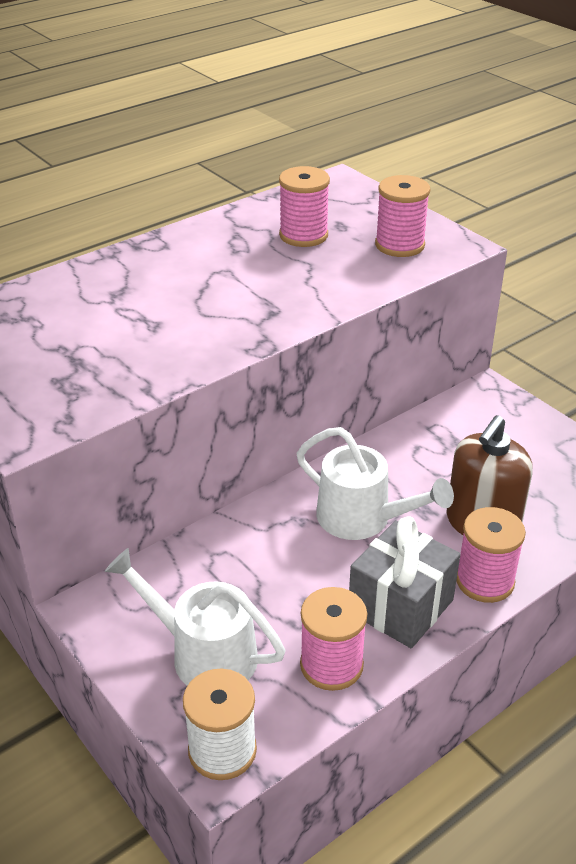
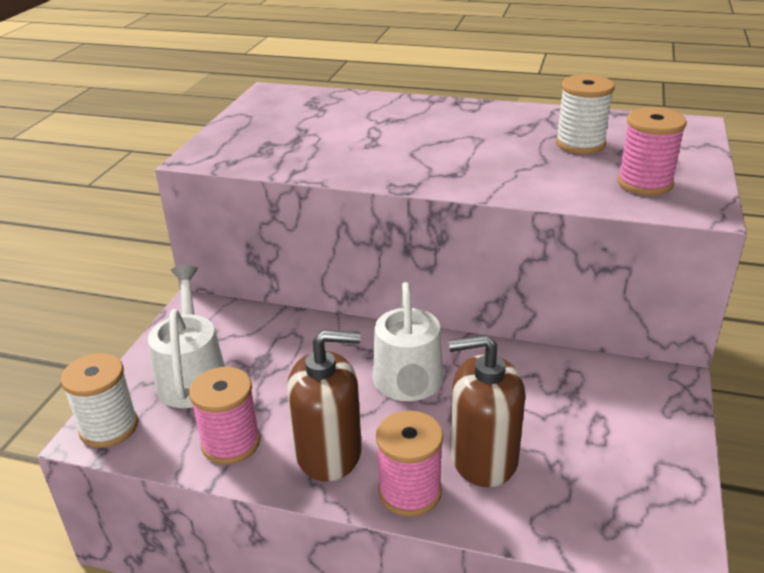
camera: 55 degrees right, 5 degrees down
(303, 235) = (580, 144): pink spool -> white spool
(401, 606) = (329, 452): grey gift -> brown soap dispenser

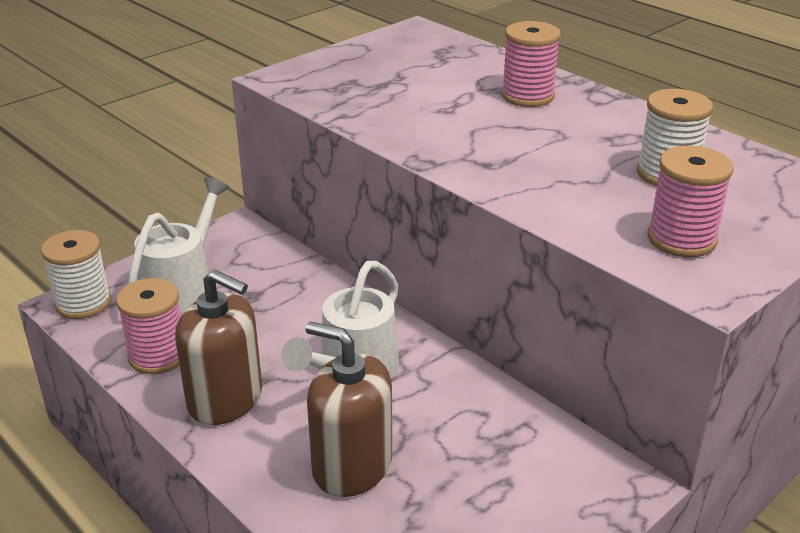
camera: 30 degrees right, 0 degrees up
(409, 492) = (257, 464): pink spool -> pink spool (527, 96)

